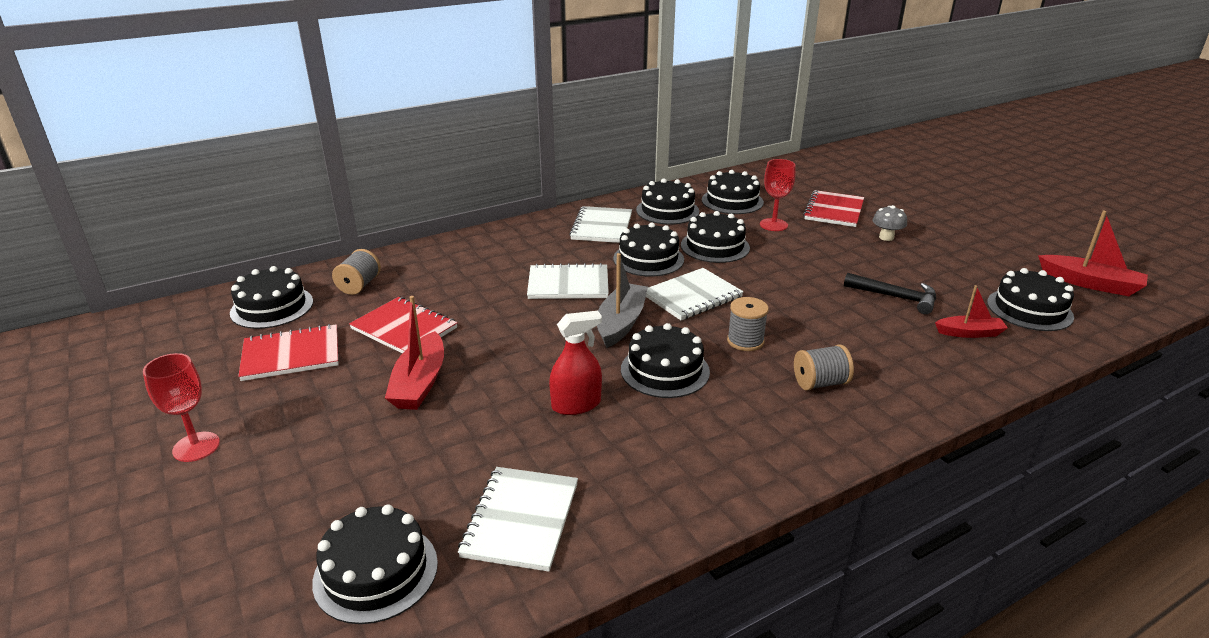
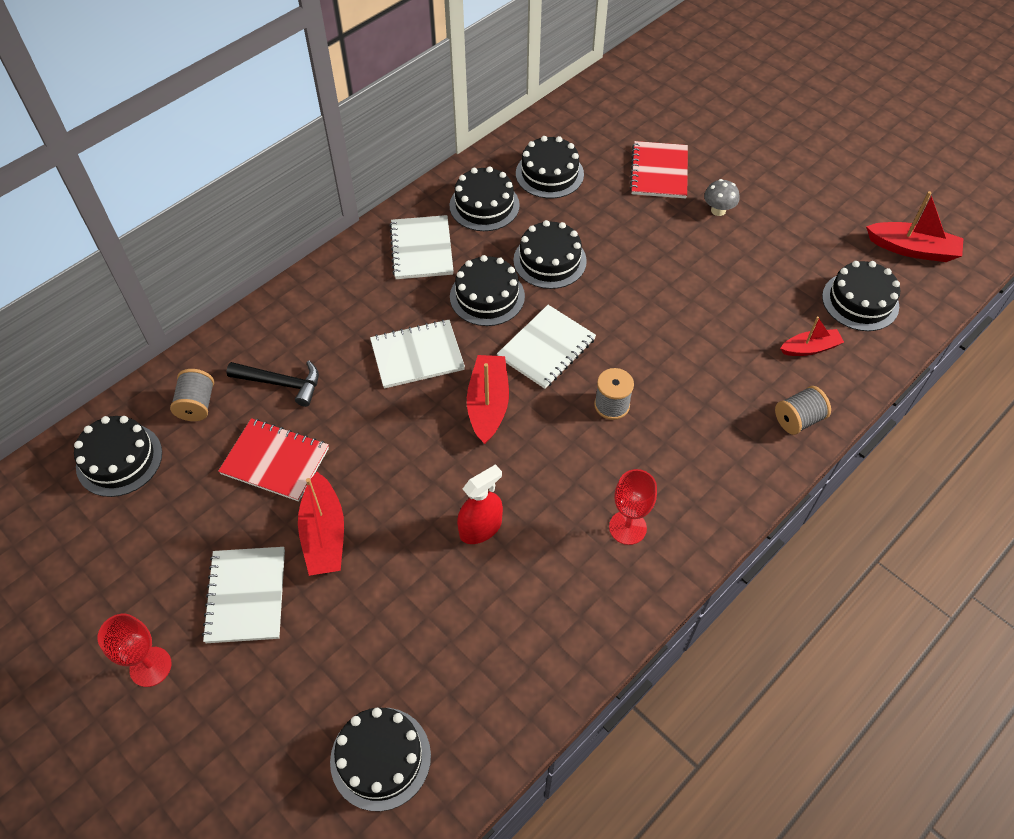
camera: 15 degrees left, 25 degrees up
(291, 355) = (177, 525): red notebook -> none
(521, 520) = (478, 674): white notebook -> white notebook (246, 595)
(621, 323) = (488, 404): grey boat -> red boat
(665, 370) = (548, 463): black cake -> none
(773, 225) = (602, 210): red goblet -> red goblet (627, 527)
(820, 383) = (689, 448): grey spool -> grey spool (798, 420)
(896, 297) = (739, 308): black hammer -> black hammer (281, 383)

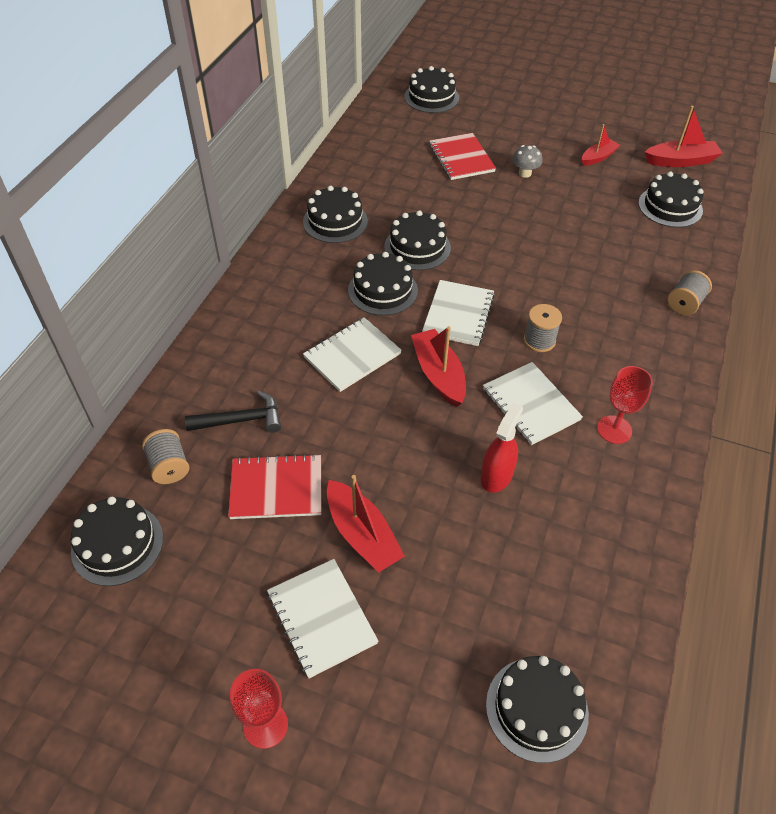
camera: 25 degrees left, 5 degrees down
(421, 249) = (302, 270): white notebook -> white notebook (530, 404)
(549, 174) = (374, 183): black cake -> black cake (431, 97)
(810, 348) = (658, 250): red boat -> red boat (598, 157)

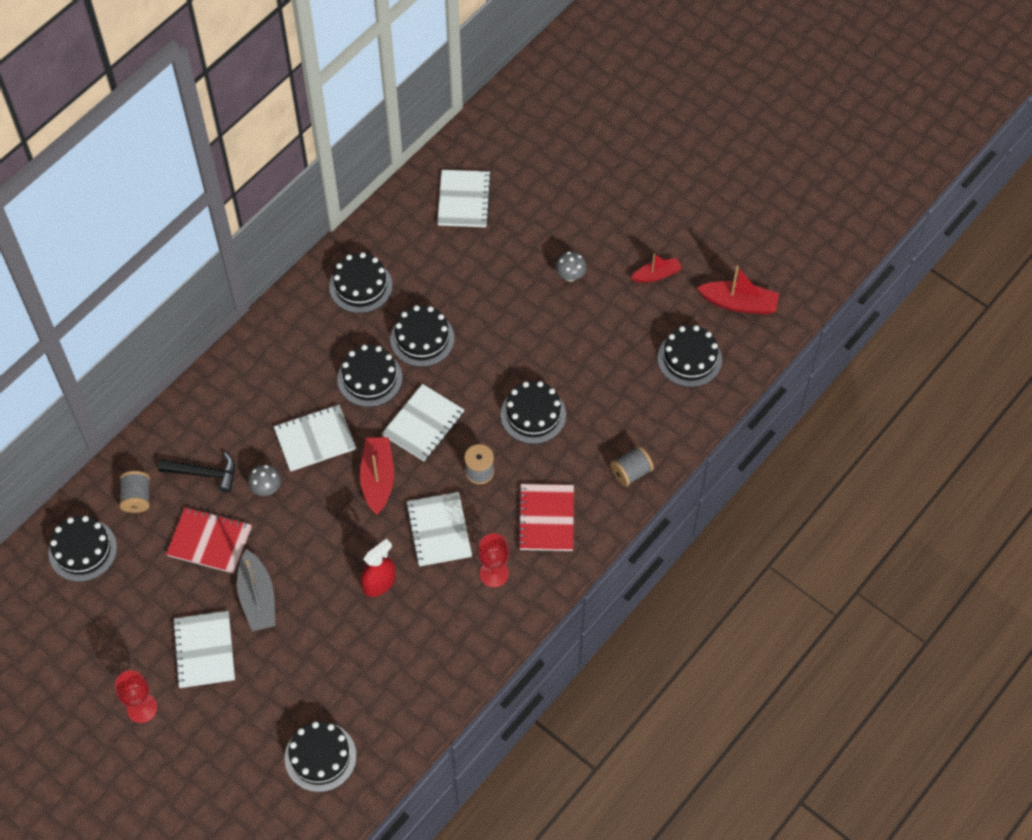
camera: 20 degrees right, 10 degrees up
(320, 415) = (266, 488): none -> grey mushroom
(362, 534) = (257, 598): red boat -> grey boat
(398, 143) = (464, 200): none -> white notebook
(431, 97) = (529, 141): black cake -> black cake (533, 414)
(461, 158) = (517, 238): red notebook -> red notebook (546, 518)

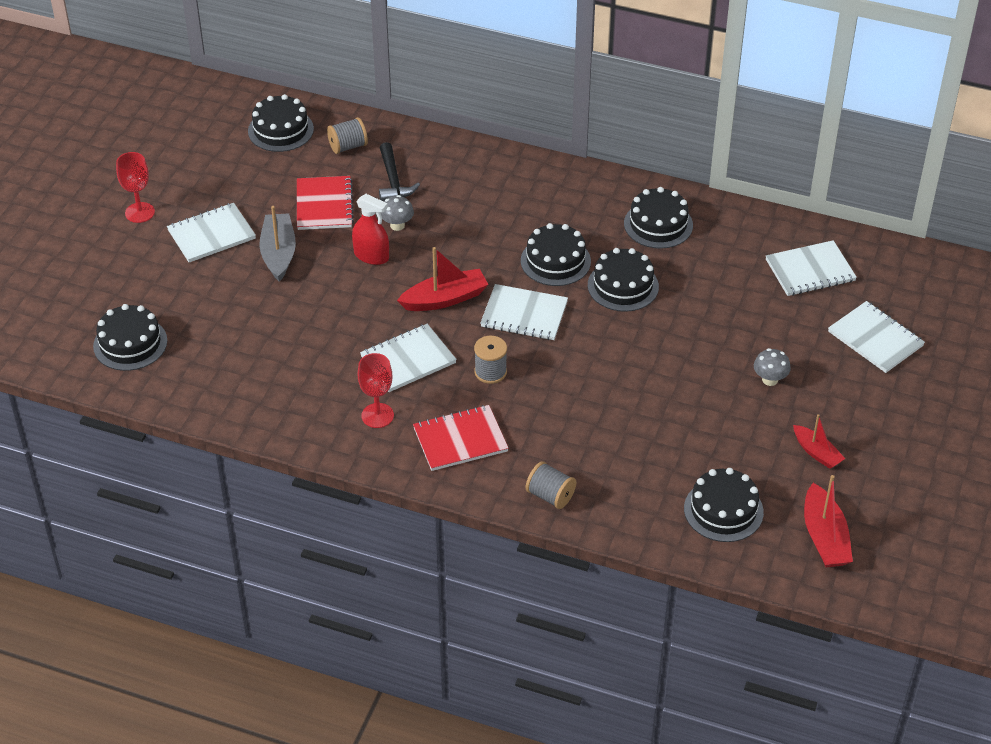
camera: 70 degrees right, 15 degrees down
(257, 598) = (278, 253): grey boat -> grey boat turned 120 degrees clockwise
(315, 439) = (467, 242): white notebook -> white notebook (875, 339)
(379, 583) = (330, 332): red spray bottle -> red spray bottle (371, 256)
(533, 414) = (579, 396): black cake -> none

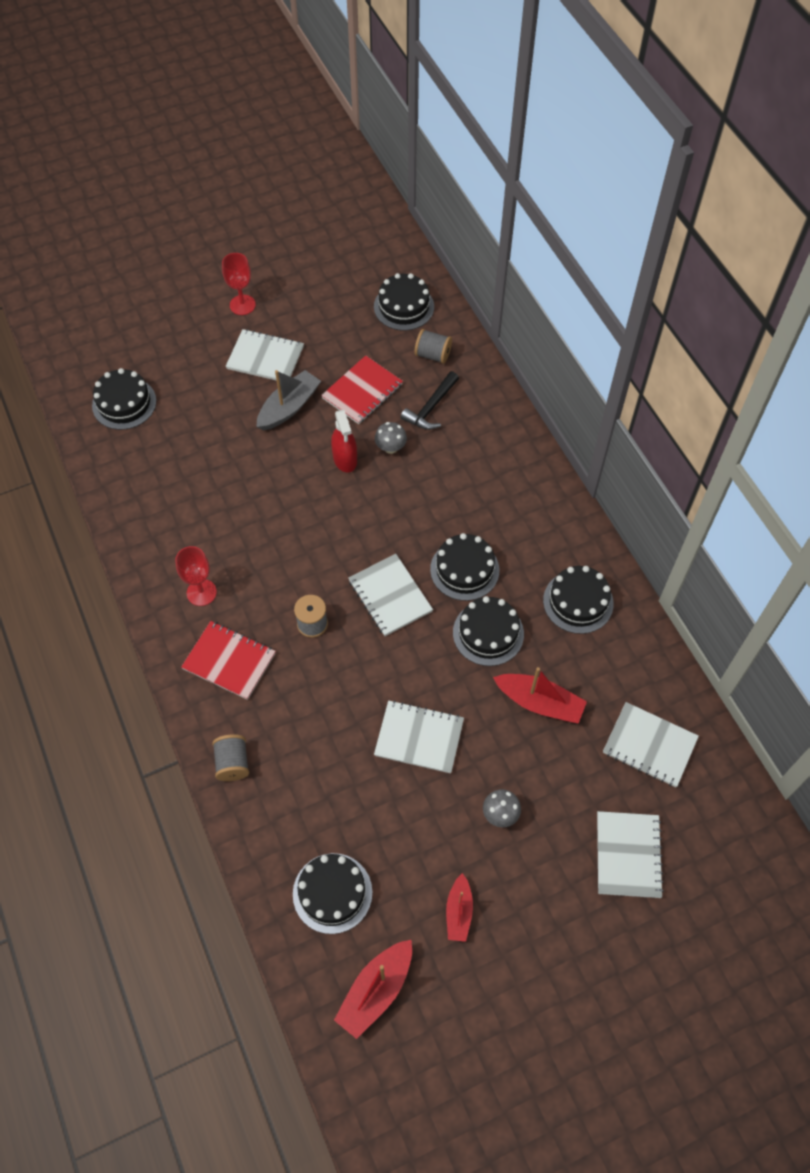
camera: 45 degrees right, 15 degrees up
(408, 360) = (271, 565): white notebook -> white notebook (419, 737)
(445, 299) = (352, 536): red boat -> red boat (539, 703)

